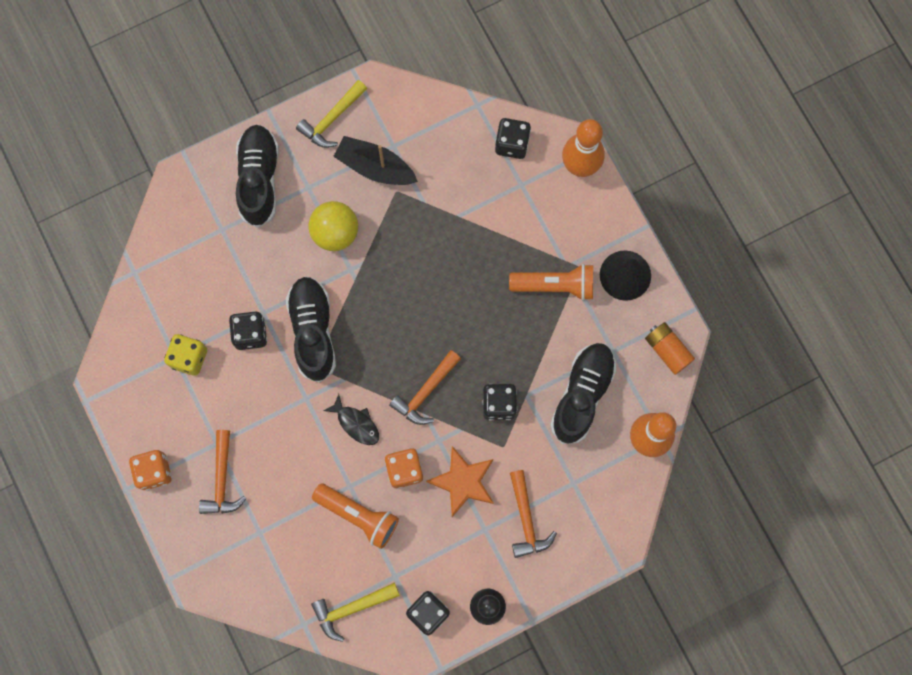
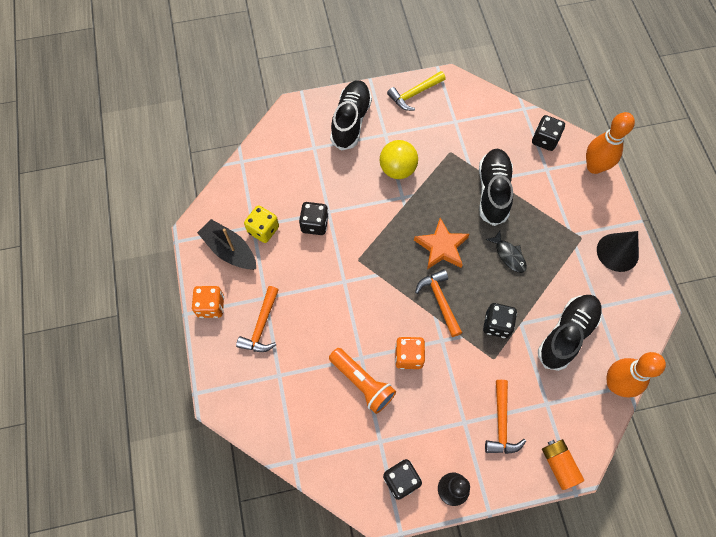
camera: 15 degrees right, 10 degrees down
(313, 331) = (362, 234): black shoe -> black shoe (493, 191)
(351, 609) = (337, 459): yellow hammer -> none
(356, 423) = (378, 310): black fish -> black fish (508, 255)
(375, 167) = (438, 132): black boat -> black boat (230, 250)
(425, 392) = (439, 300): orange hammer -> orange hammer turned 105 degrees clockwise
(463, 482) = (454, 378): orange star -> orange star (441, 247)
(555, 286) = (559, 246): orange flashlight -> none
(667, 350) = (643, 317): orange battery -> orange battery (558, 465)

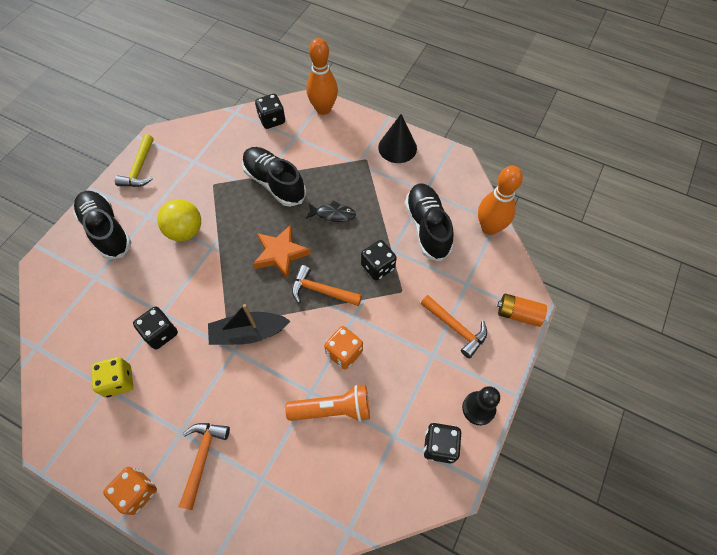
camera: 50 degrees left, 5 degrees down
(230, 250) = (104, 428): black boat -> black boat (248, 333)
(261, 326) = (202, 458): orange hammer -> orange hammer turned 135 degrees counterclockwise

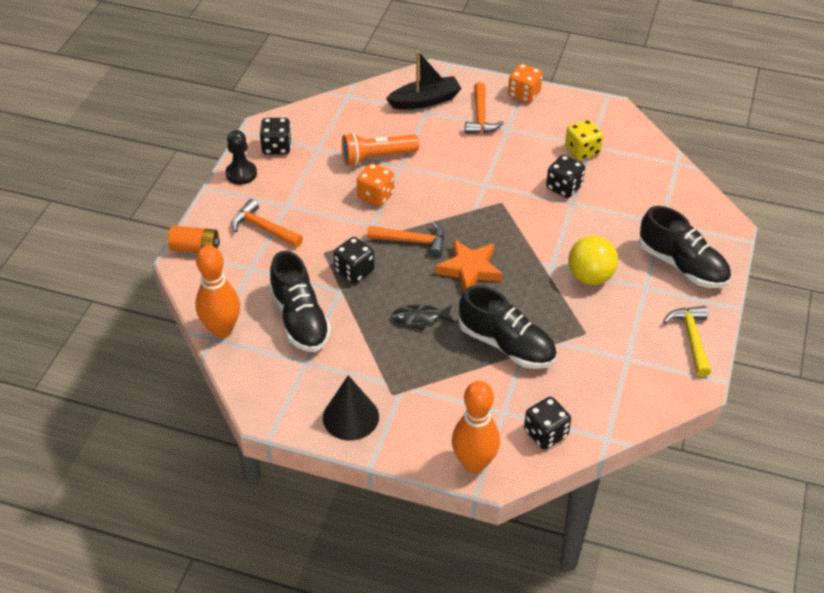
camera: 170 degrees right, 15 degrees down
(248, 333) = (476, 198): black boat -> black boat (425, 101)

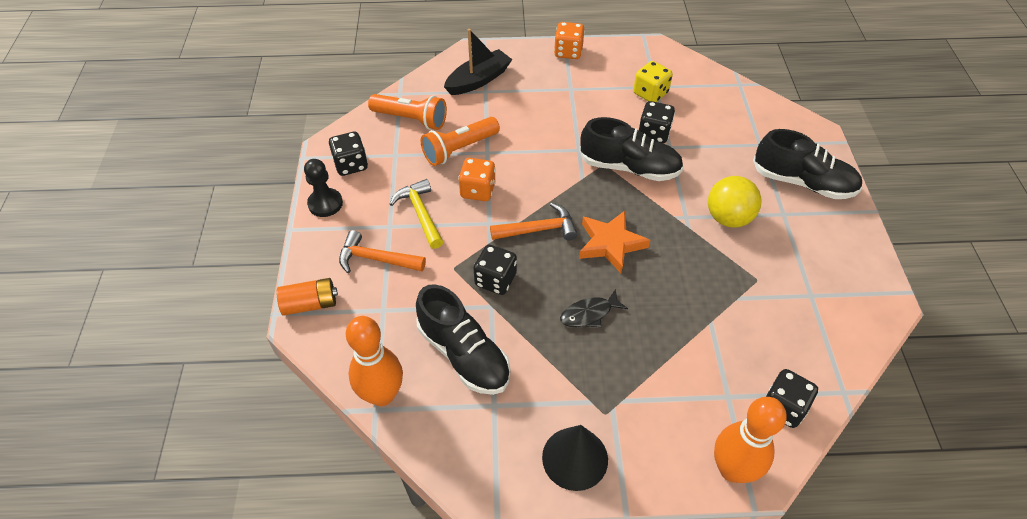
camera: 20 degrees left, 5 degrees up
(347, 121) = (411, 119): none -> orange flashlight
(480, 117) = (539, 83): orange hammer -> none
(506, 345) = (690, 317): black shoe -> black shoe (629, 167)
(691, 338) = (855, 255): yellow hammer -> yellow hammer (420, 213)

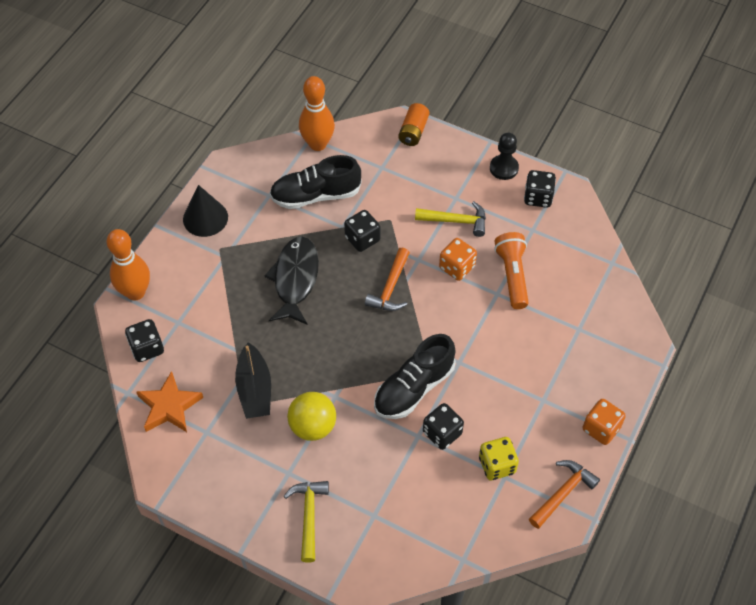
camera: 120 degrees right, 5 degrees up
(376, 259) = (429, 179): orange hammer -> orange hammer (563, 493)
(411, 119) = (570, 257): orange flashlight -> none
(478, 80) = (598, 330): black boat -> black boat (254, 389)
(589, 314) = (295, 279): black fish -> black fish, size x1.84
(610, 244) = (345, 327): orange star -> orange star (169, 406)
(802, 182) = (309, 516): black shoe -> yellow hammer

